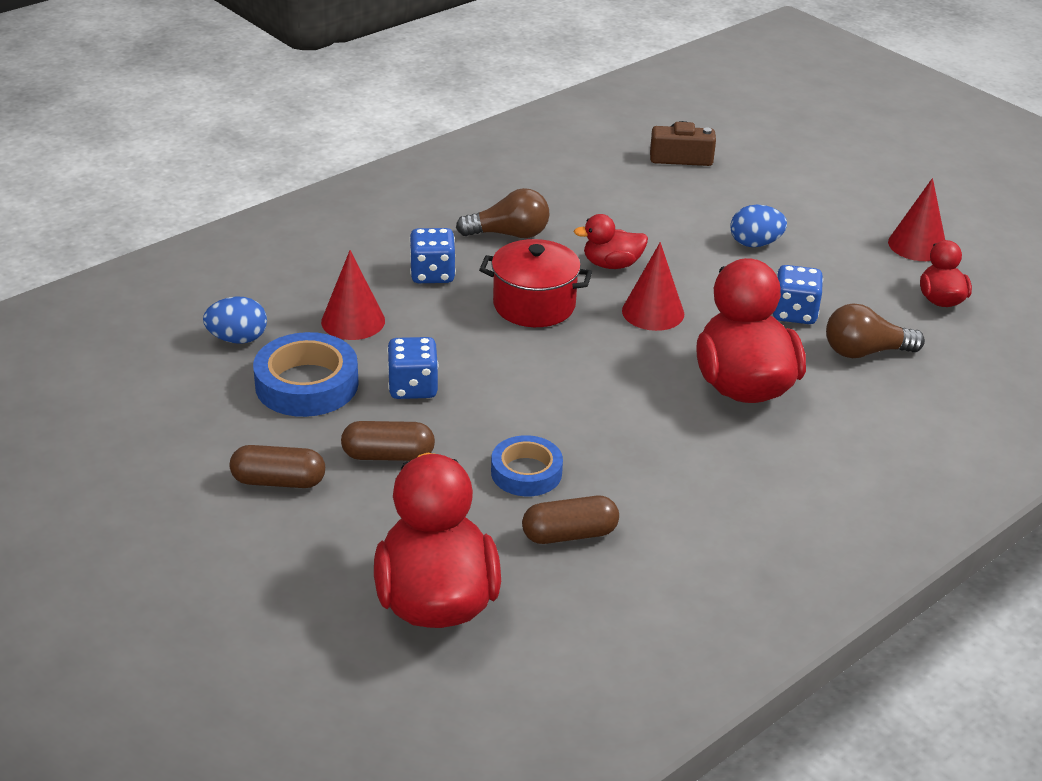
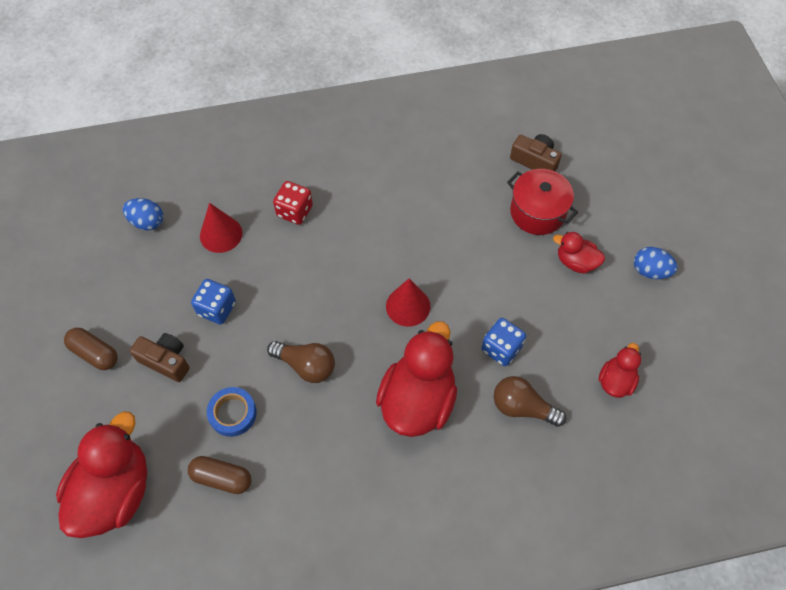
camera: 30 degrees right, 25 degrees up
(307, 384) = (160, 278): blue tape -> none
(388, 455) = (166, 361): brown capsule -> brown camera
(432, 274) = (294, 211): blue dice -> red dice
(509, 234) = (367, 193): brown light bulb -> brown light bulb (306, 365)
(534, 305) = (337, 266): red pot -> red pot (537, 212)
(611, 264) = (413, 249): red duck -> red duck (576, 262)
(755, 243) = (524, 269): blue egg -> blue egg (650, 271)
(917, 245) = (641, 319): red cone -> none

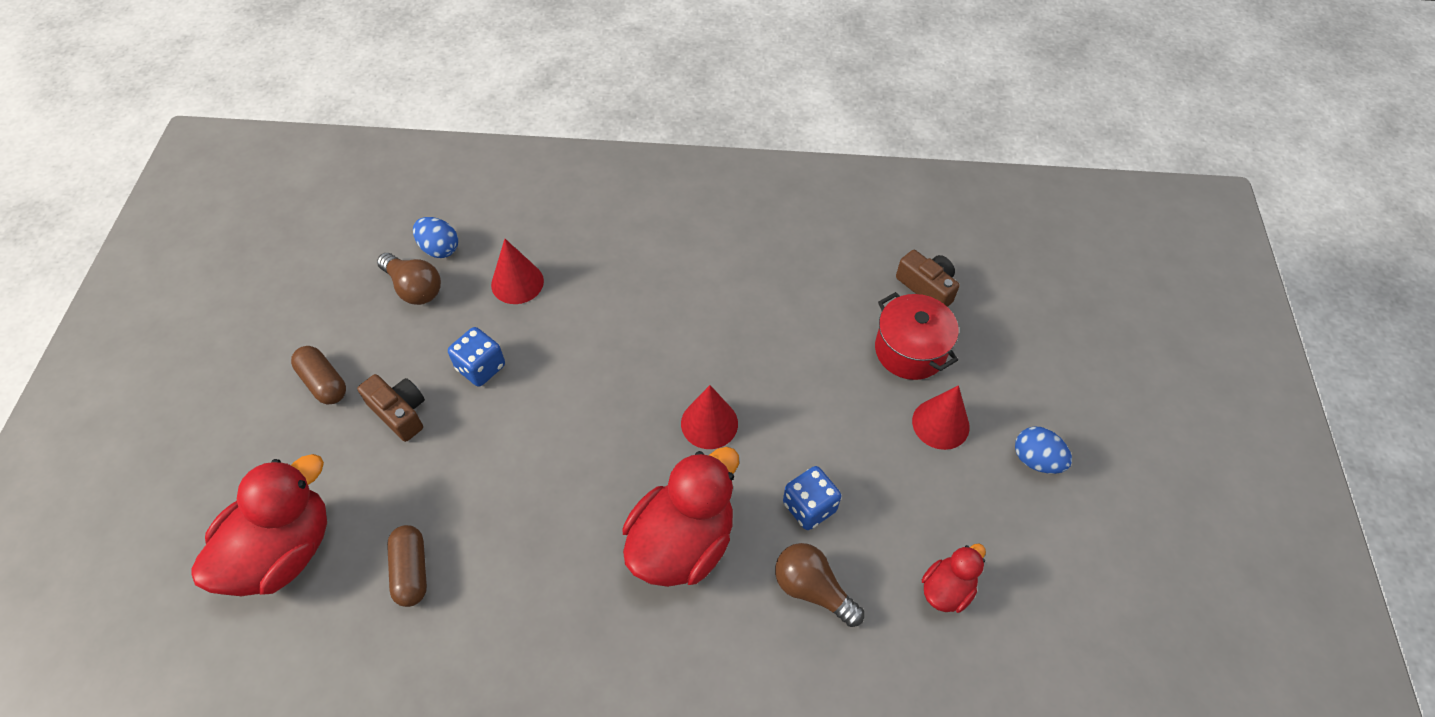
camera: 15 degrees right, 5 degrees down
(222, 478) = (411, 571): brown capsule -> brown capsule turned 45 degrees clockwise
(232, 413) = (453, 496): blue tape -> none
(294, 211) = (612, 277): red dice -> none
(306, 365) = (560, 462): brown light bulb -> brown light bulb (414, 288)
(576, 262) = (940, 424): red duck -> red cone

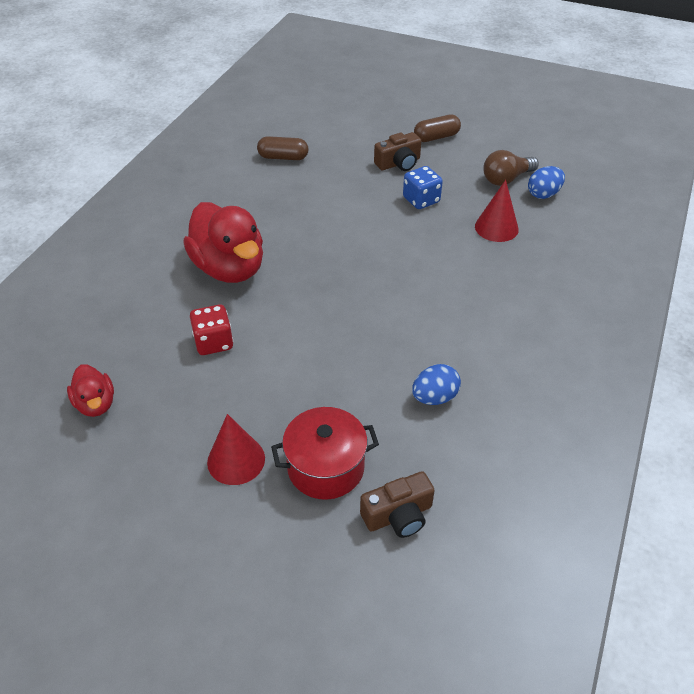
camera: 110 degrees right, 10 degrees down
(283, 551) = (323, 117): red duck -> none
(709, 423) = (317, 304): red cone -> none
(809, 507) = (213, 342): blue dice -> red dice
(812, 589) = (152, 325): brown light bulb -> none
(1036, 460) = (157, 524): blue egg -> blue egg (434, 397)

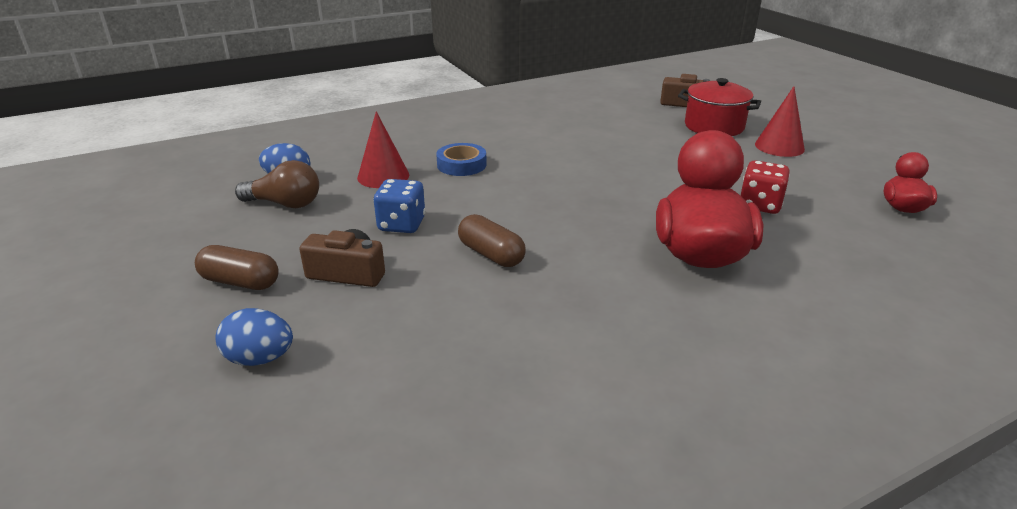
camera: 140 degrees left, 15 degrees down
(283, 157) = (479, 366): brown capsule -> brown capsule (491, 254)
(434, 397) = (602, 125): blue egg -> blue egg (260, 359)
(467, 267) = (461, 165): none -> blue tape

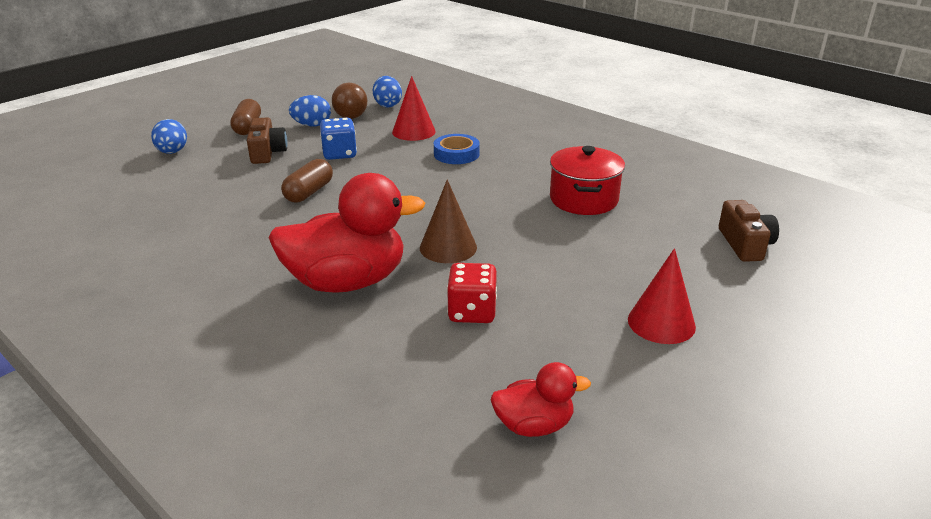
camera: 70 degrees right, 0 degrees up
(293, 232) = (312, 125): none -> blue egg
(651, 198) = (448, 247): none -> brown cone
(714, 126) = (683, 270): red pot -> red pot (583, 199)

